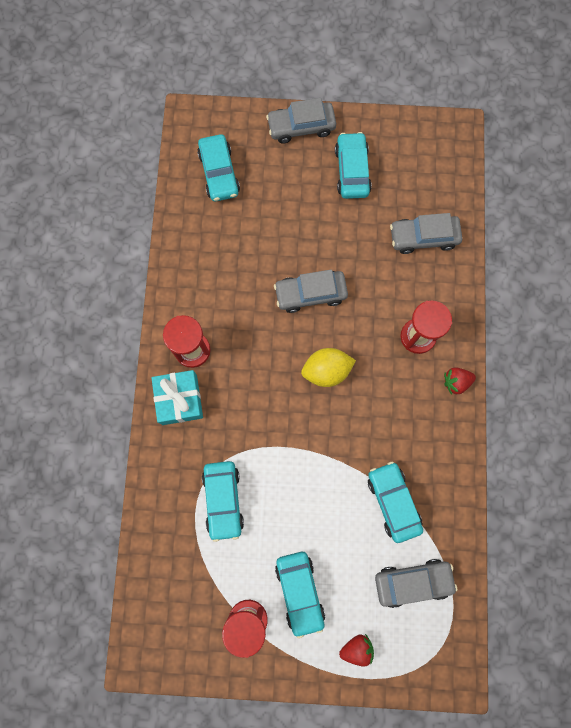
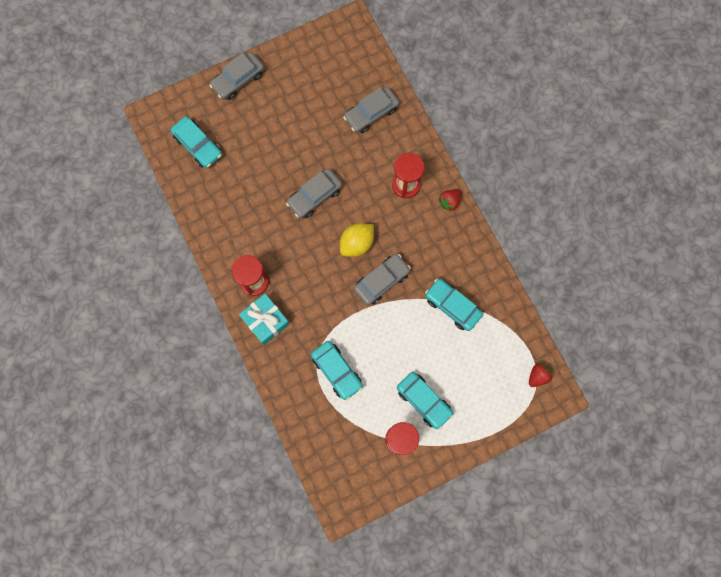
camera: 30 degrees left, 0 degrees up
(352, 171) = (293, 92): turquoise car -> none
(356, 648) = (482, 415): red strawberry -> red strawberry (538, 376)
(413, 582) = (495, 351): grey car -> grey car (381, 281)

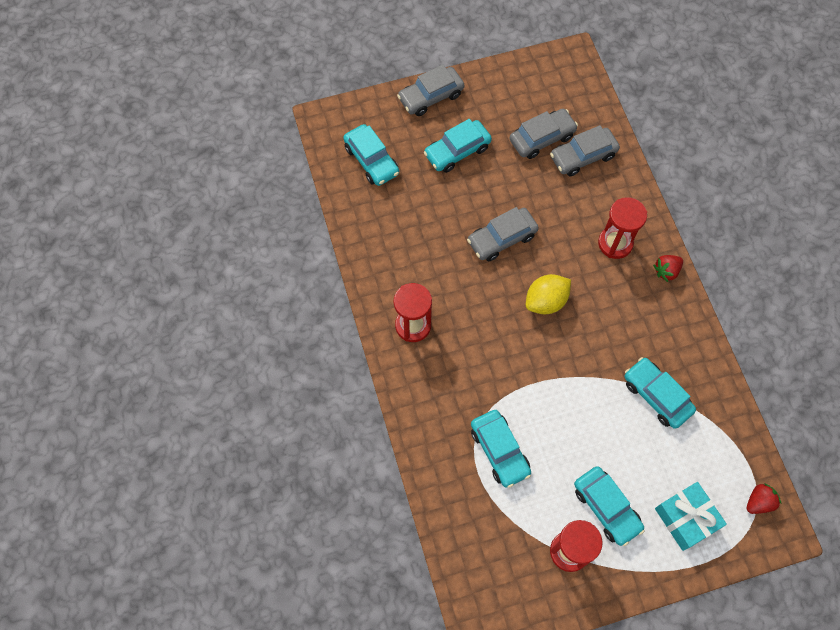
camera: 10 degrees right, 10 degrees down
(265, 321) = (419, 374): turquoise gift -> turquoise gift (686, 518)
(267, 125) = (457, 151): none -> turquoise car
(381, 281) = (570, 351): grey car -> grey car (542, 138)

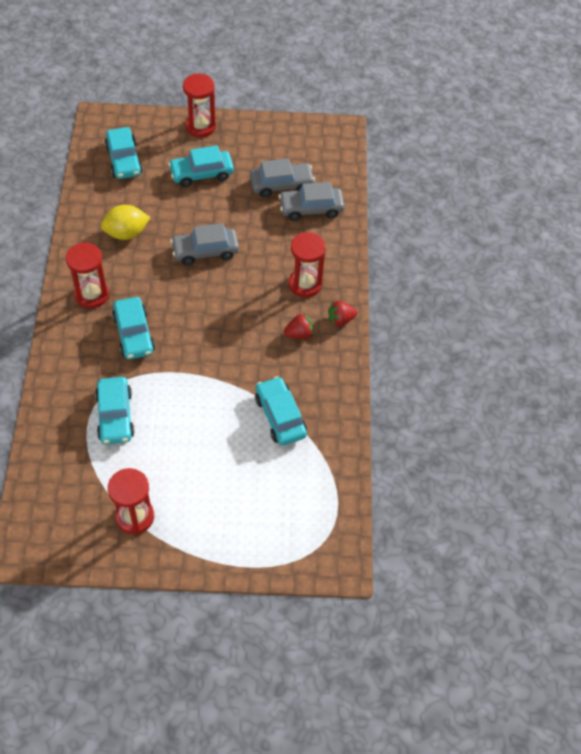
camera: 15 degrees right, 10 degrees down
(431, 96) = (200, 127): grey car -> red hourglass
(546, 301) = (218, 311): yellow lemon -> yellow lemon (126, 233)
(606, 507) = (187, 492): turquoise car -> turquoise car (134, 334)
(686, 518) = (256, 524): turquoise gift -> none
(758, 502) = (331, 533): red strawberry -> red strawberry (299, 334)

